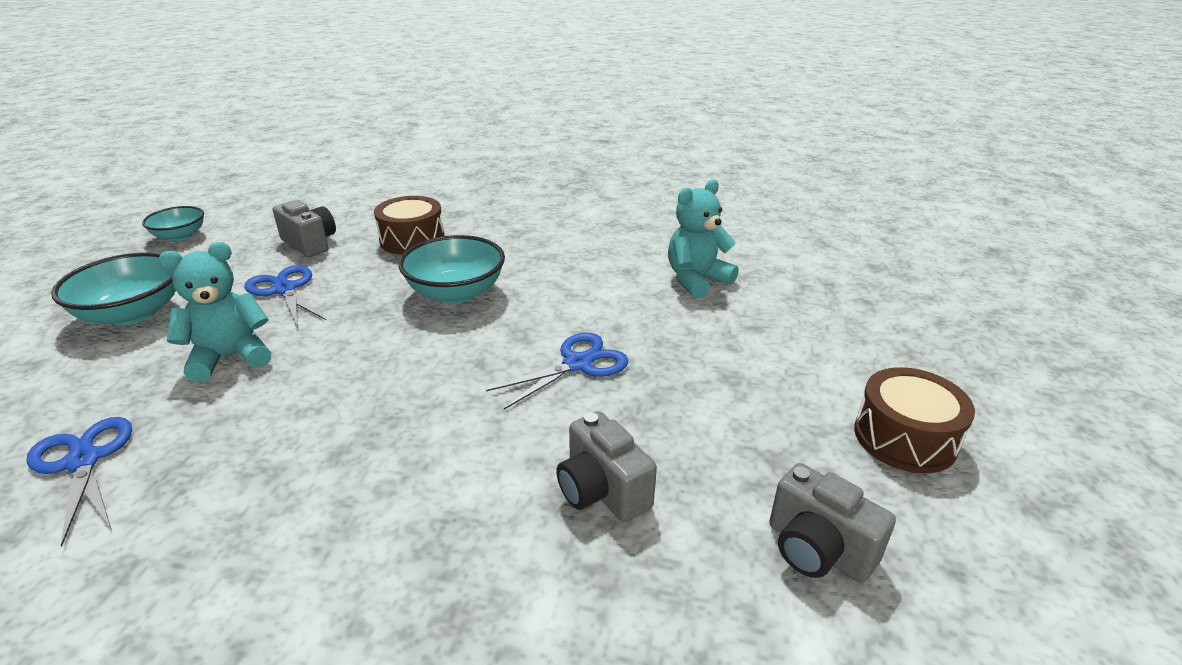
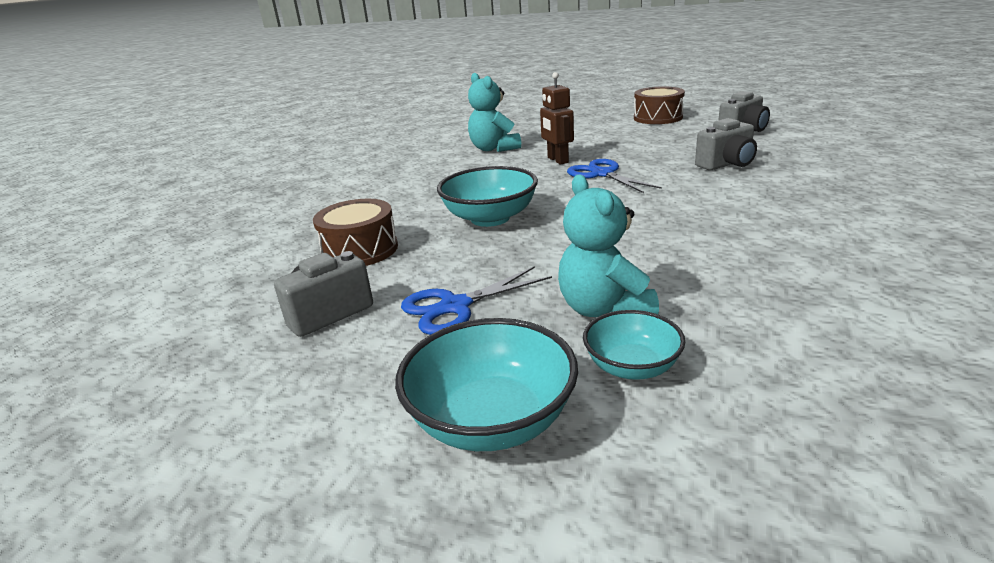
camera: 80 degrees left, 5 degrees down
(83, 461) = (804, 349): blue scissors -> none
(180, 236) = (199, 458): turquoise bowl -> turquoise bowl (632, 367)
(642, 328) = (557, 160): none -> brown robot

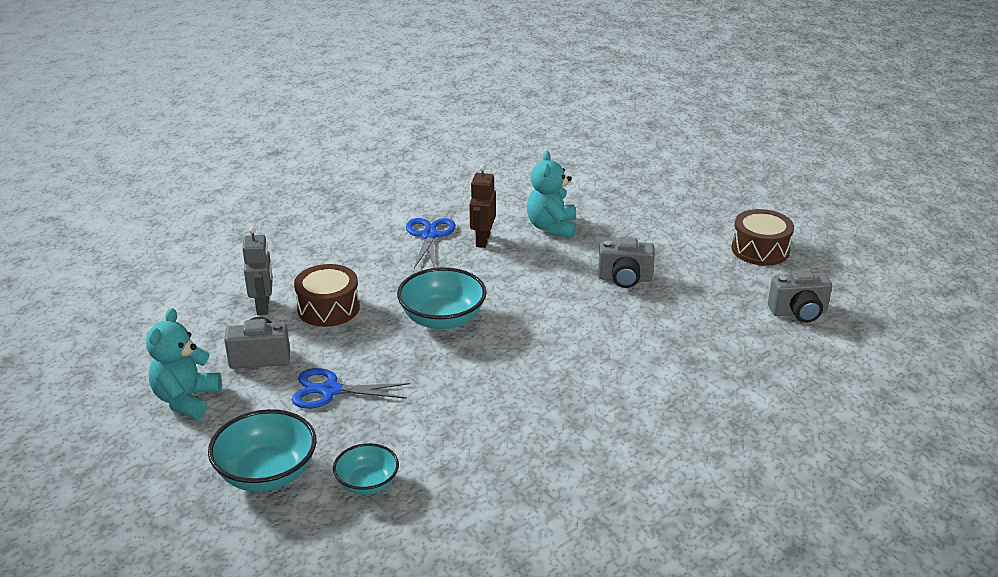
camera: 30 degrees right, 5 degrees up
(279, 274) = (263, 306): none -> grey robot
(557, 160) = (580, 272): brown robot -> brown robot (482, 240)
(602, 174) = (588, 309): blue scissors -> blue scissors (429, 235)
(604, 309) = (406, 439): turquoise teddy bear -> turquoise teddy bear (186, 399)
(726, 164) = (703, 350): grey camera -> grey camera (625, 279)

